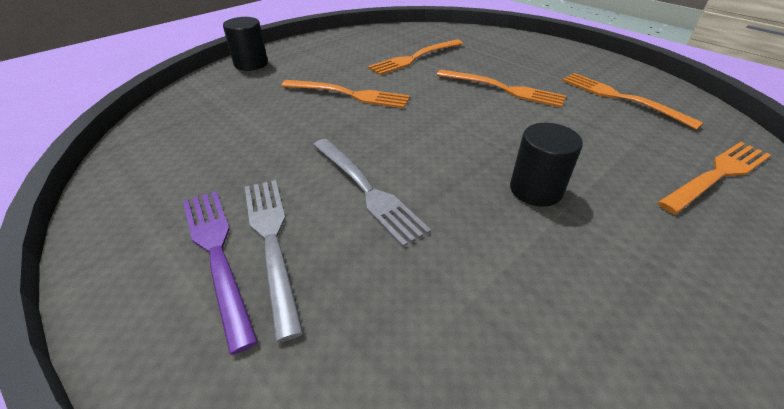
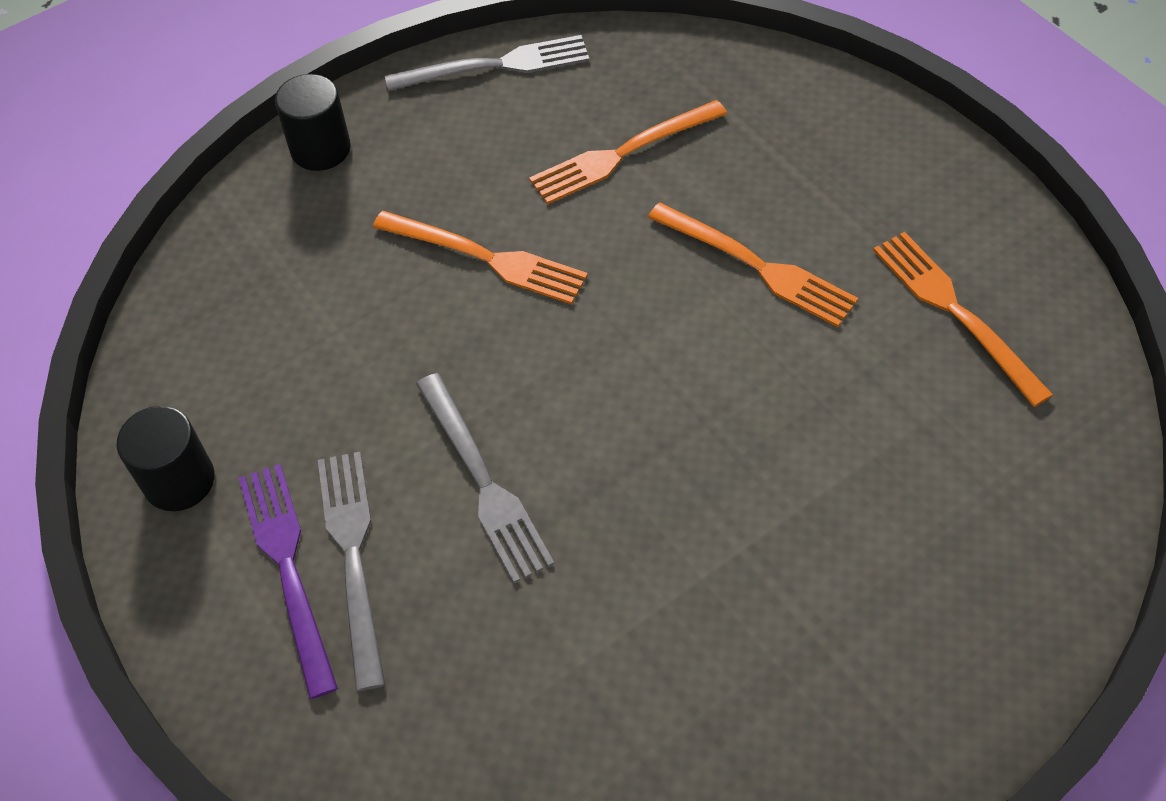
camera: 10 degrees right, 15 degrees up
(343, 37) = (498, 65): none -> grey fork
(535, 190) = (719, 507): black cylinder -> black cylinder (179, 481)
(718, 174) = (1005, 505): orange fork -> none

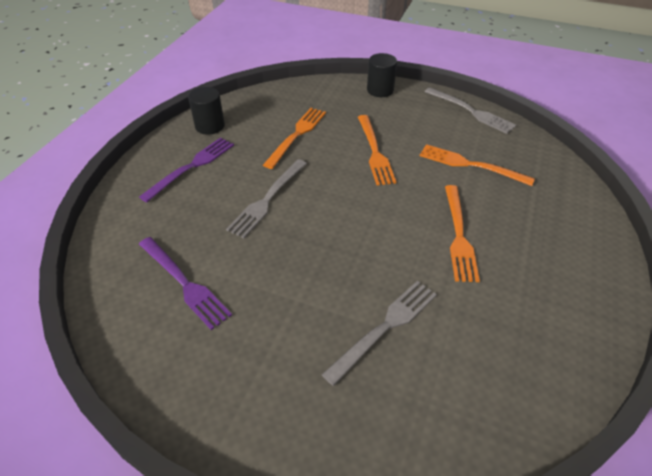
camera: 55 degrees right, 10 degrees down
(352, 554) = (208, 180): grey fork -> grey fork (386, 326)
(600, 702) = (185, 284): none -> purple fork
(953, 310) = (515, 326): orange fork -> orange fork (297, 134)

